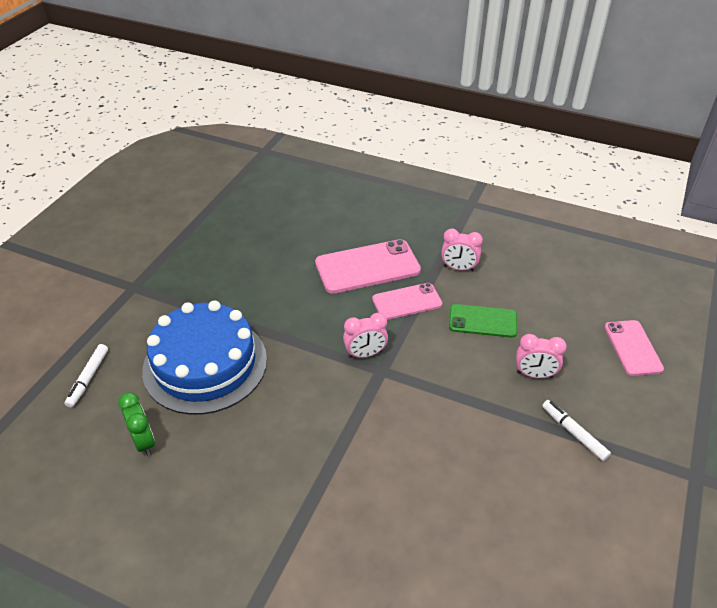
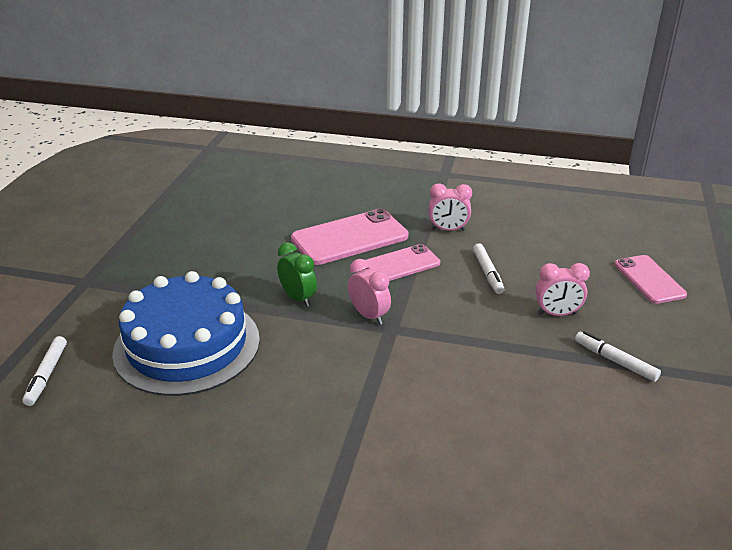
camera: 10 degrees left, 10 degrees down
(144, 442) = (129, 429): green clock -> green clock (298, 298)
(365, 354) = (369, 315): pink clock -> pink clock turned 105 degrees counterclockwise
(482, 321) = (487, 273): green phone -> white marker

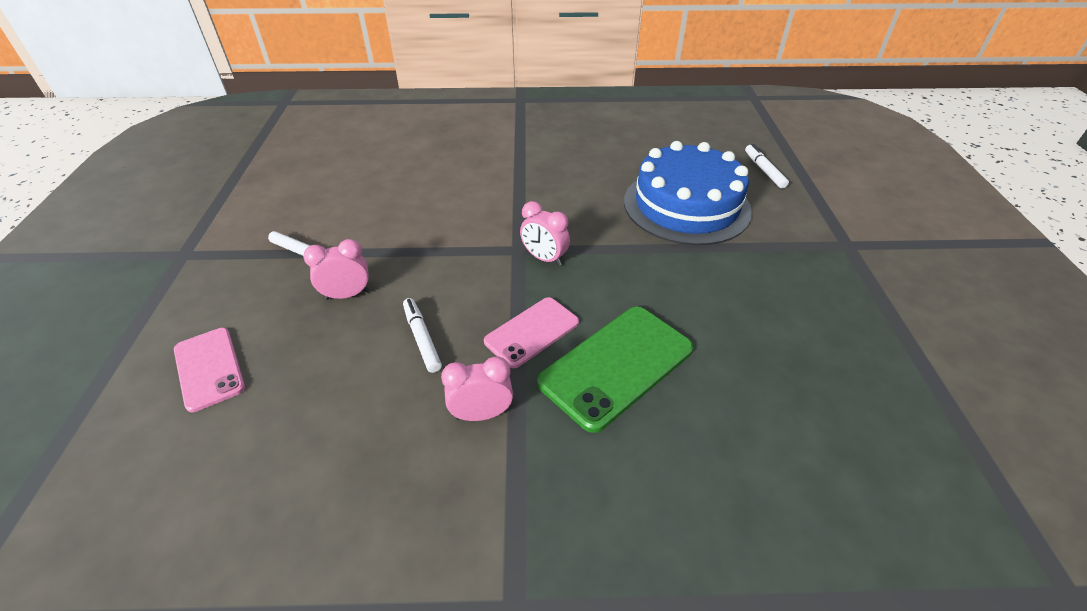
camera: 165 degrees right, 10 degrees up
(298, 298) = (624, 264): green clock -> none
(349, 238) = (616, 366): pink phone -> green phone

